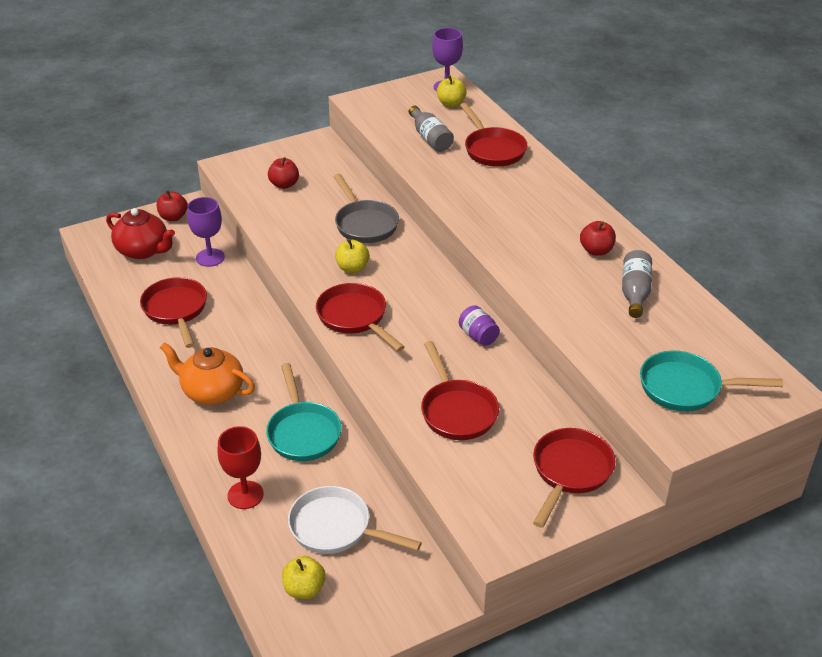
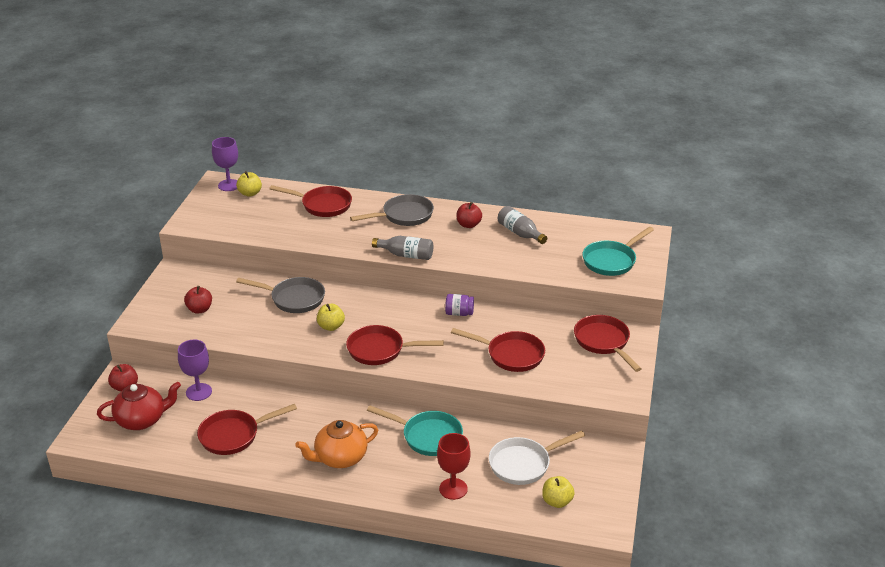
camera: 50 degrees left, 5 degrees down
(176, 310) = (234, 435): red pan -> red pan turned 45 degrees counterclockwise
(430, 138) = (274, 220): grey bottle -> grey bottle (406, 255)
(548, 203) = (404, 216): none -> grey pan

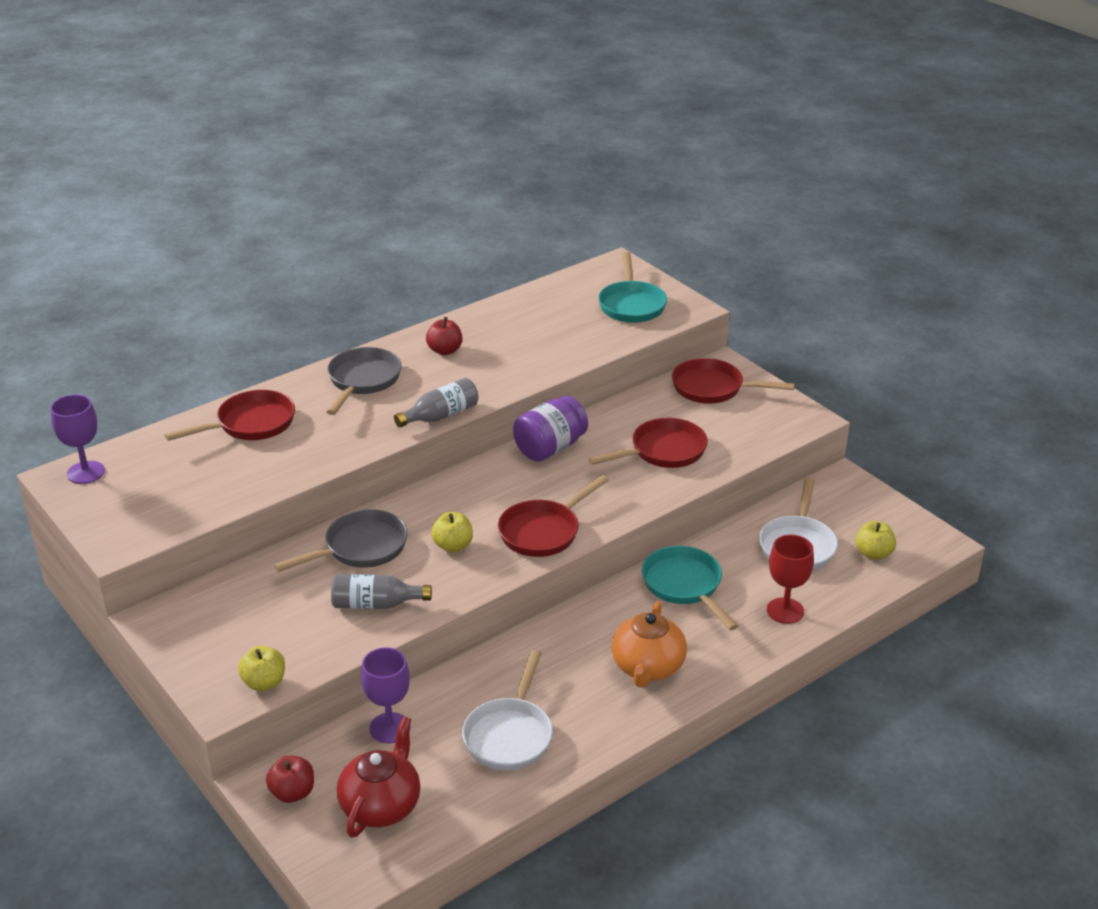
camera: 50 degrees left, 0 degrees up
(199, 309) = (273, 634): red apple -> none
(234, 435) = (510, 735): red pan -> white pan
(250, 193) = (133, 465): yellow apple -> yellow apple (264, 683)
(428, 436) = (685, 586): turquoise pan -> turquoise pan turned 90 degrees counterclockwise
(459, 313) = (550, 448): purple jar -> purple jar, size x1.69
(520, 233) = (508, 329): grey bottle -> grey bottle (376, 604)

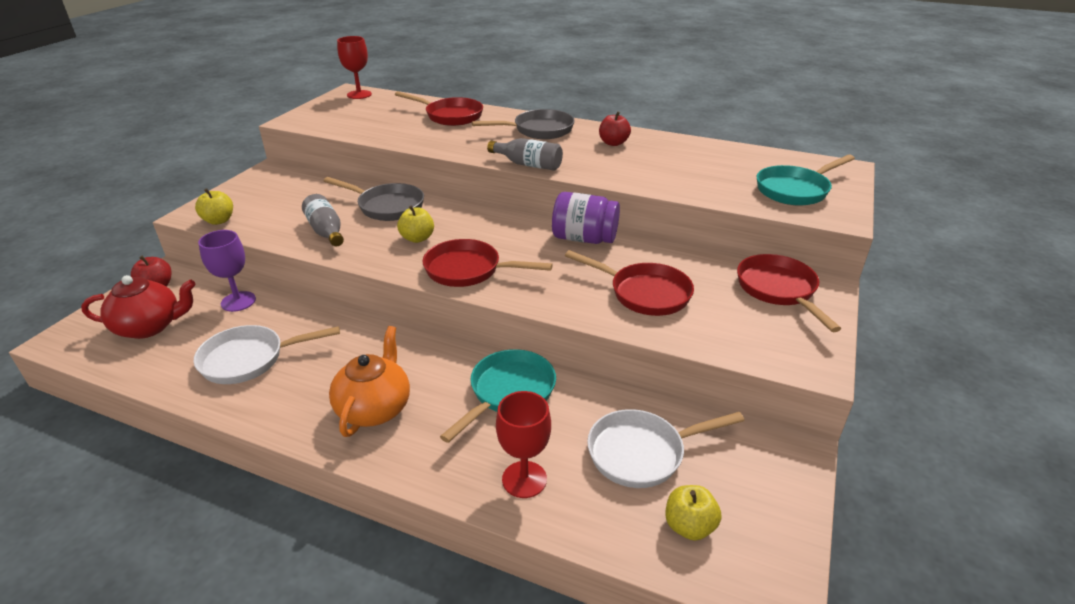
camera: 60 degrees right, 0 degrees up
(86, 472) = (359, 95): purple goblet -> red goblet
(647, 667) = (374, 408): orange teapot -> orange teapot turned 120 degrees clockwise

